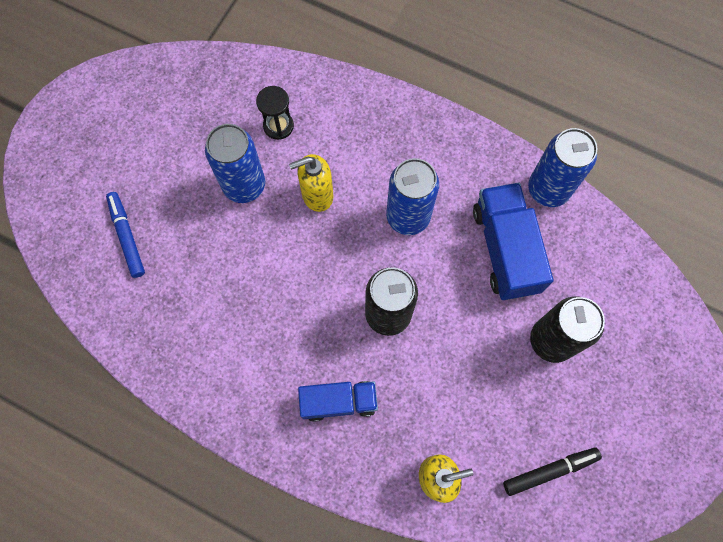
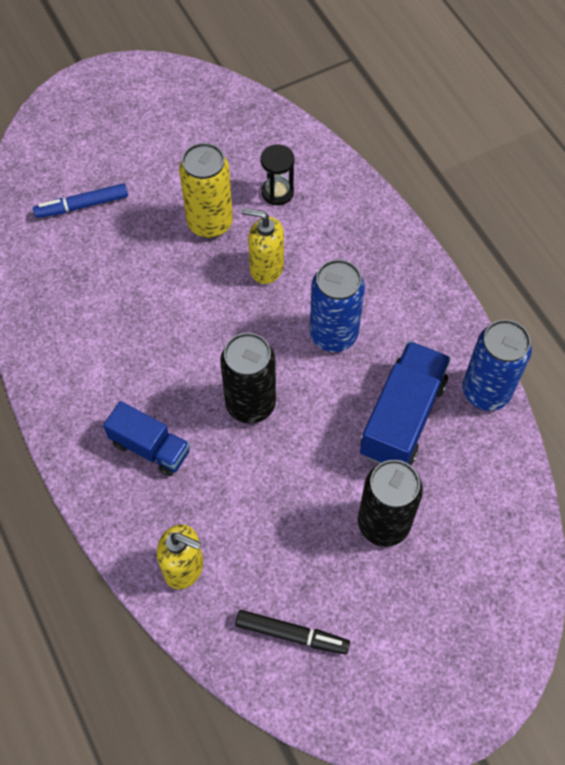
camera: 35 degrees right, 10 degrees down
(127, 236) = (82, 205): blue marker -> blue marker turned 120 degrees counterclockwise
(244, 185) = (210, 223): blue can -> yellow can

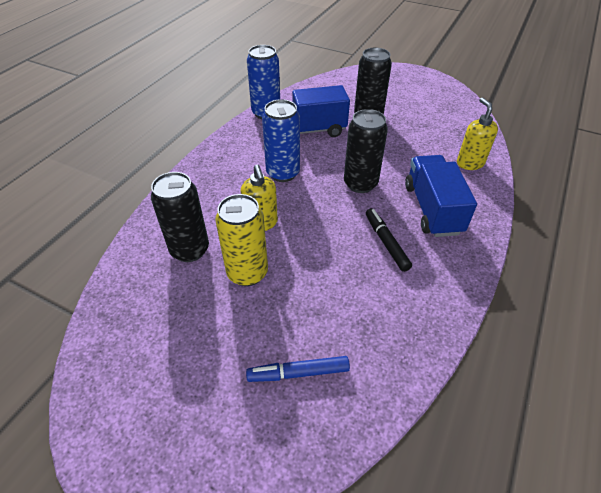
camera: 125 degrees left, 15 degrees down
(82, 205) = (298, 373): blue marker -> blue marker turned 135 degrees clockwise
(150, 447) = (432, 209): blue truck -> blue truck, size x1.54
(277, 192) = (190, 250): black hourglass -> black can
(291, 634) = (448, 120): black marker -> black marker (386, 242)

